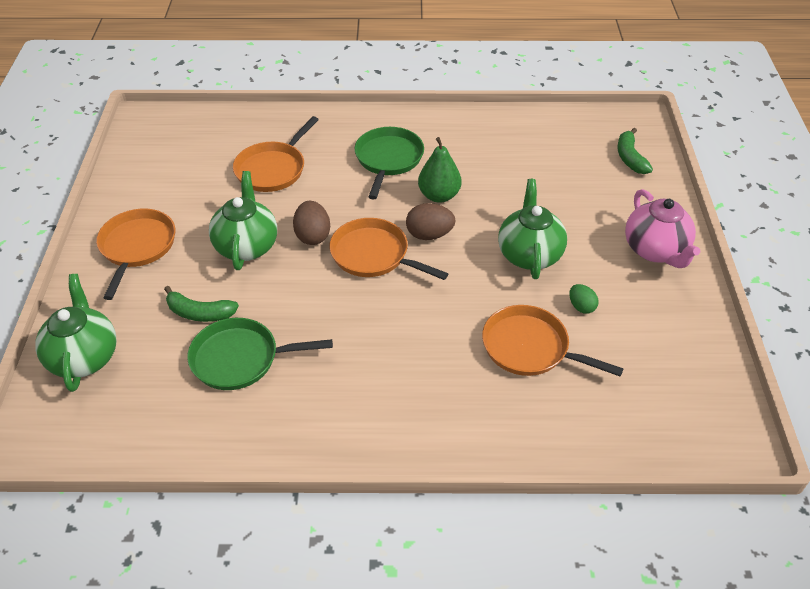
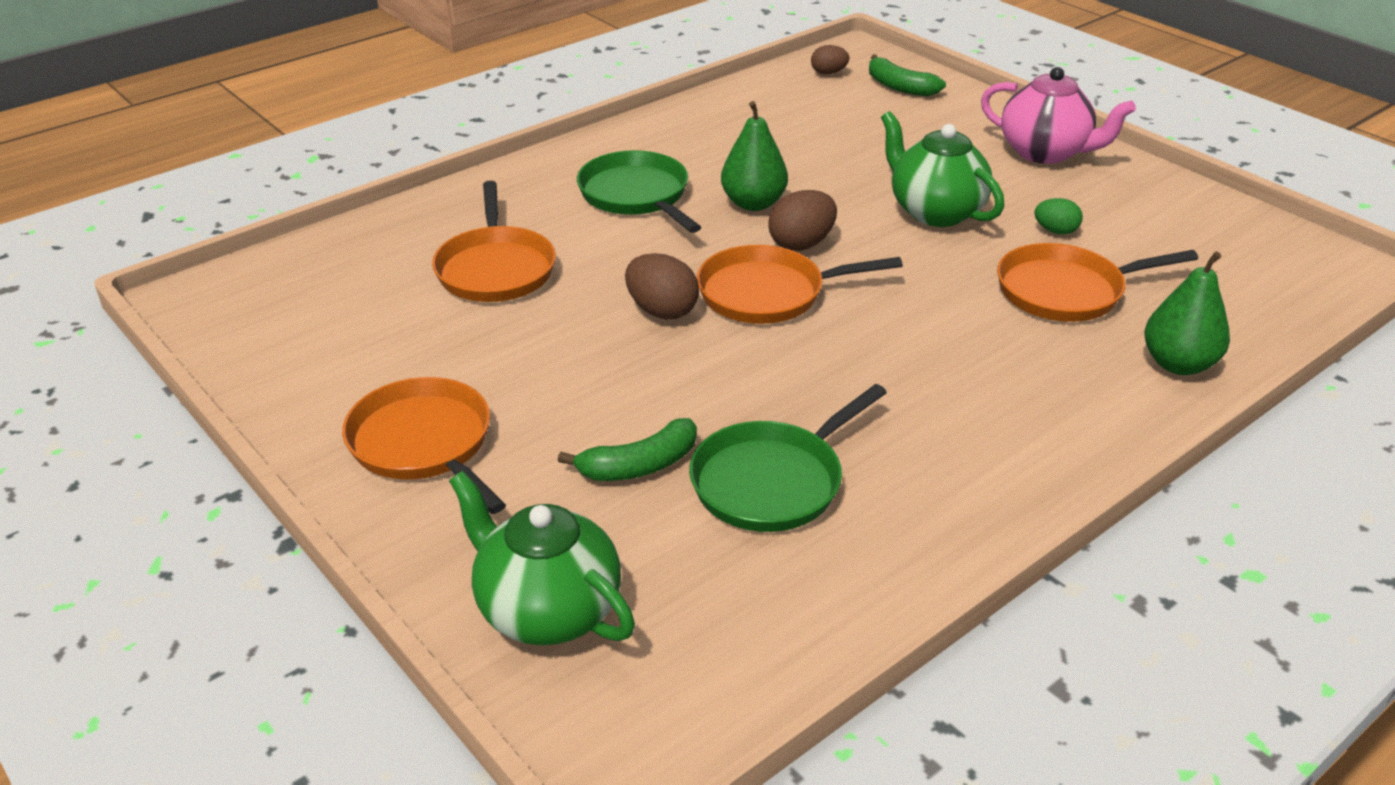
camera: 40 degrees left, 10 degrees down
(247, 246) = (589, 363): green teapot -> none
(525, 432) = (1178, 364): none -> green pear
(599, 127) = (828, 73): none -> brown egg

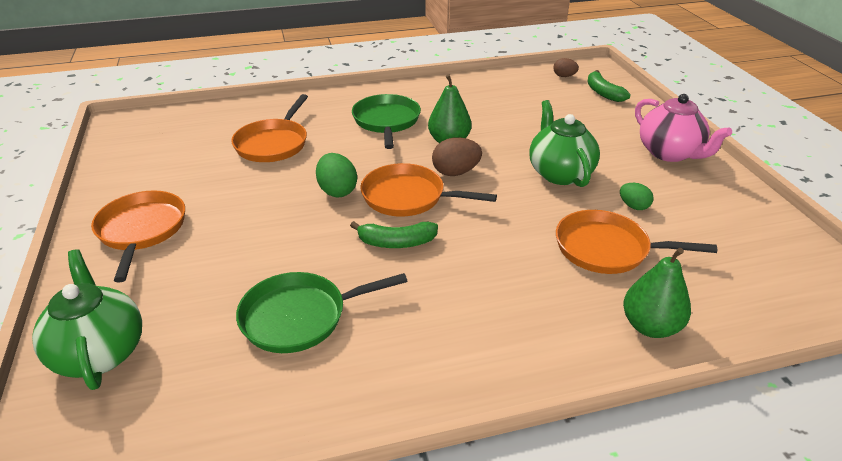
camera: 25 degrees right, 0 degrees up
(639, 465) = (235, 280): green banana -> green banana (396, 242)
(662, 311) = (337, 191): brown egg -> green egg

